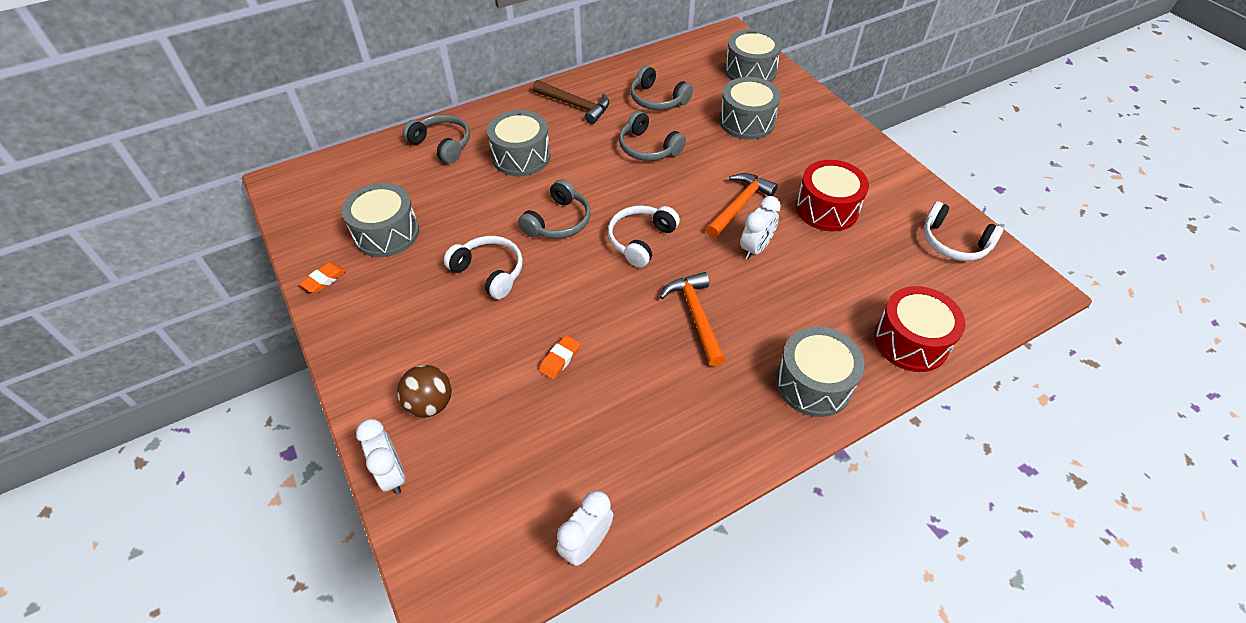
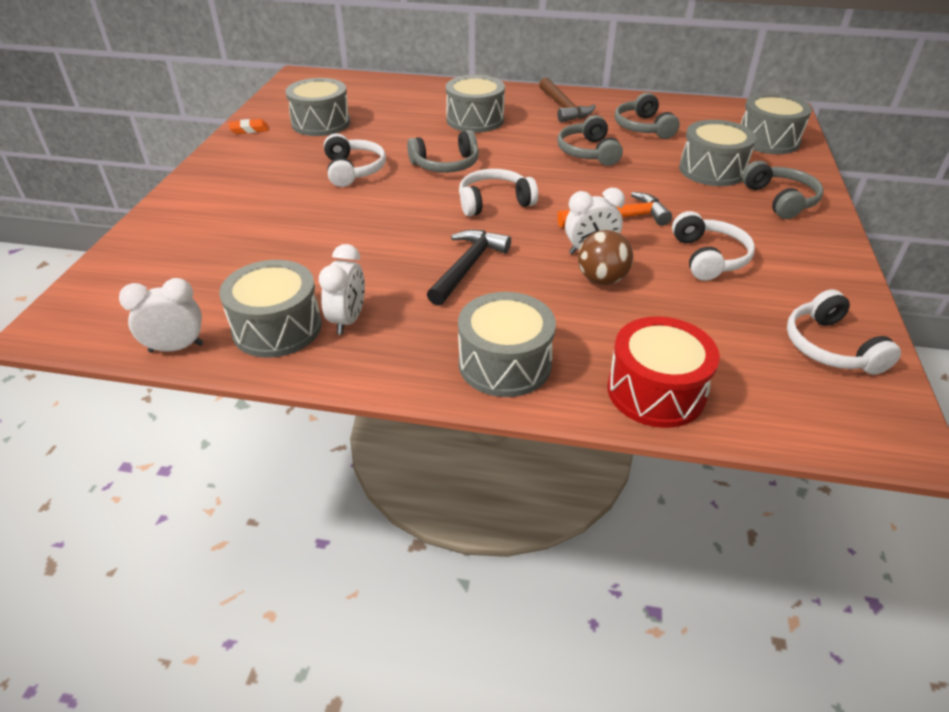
camera: 40 degrees right, 10 degrees down
(392, 474) = (133, 239): white clock -> white clock (348, 320)
(430, 404) = (208, 218): brown ball -> brown ball (601, 279)
(442, 145) = (428, 94): grey headphones -> grey headphones (780, 200)
(560, 359) = (324, 238): orange eraser -> none
(636, 468) = (277, 328): none -> grey drum
(696, 316) = (468, 266): orange hammer -> black hammer
(827, 209) = (708, 257): red drum -> white headphones

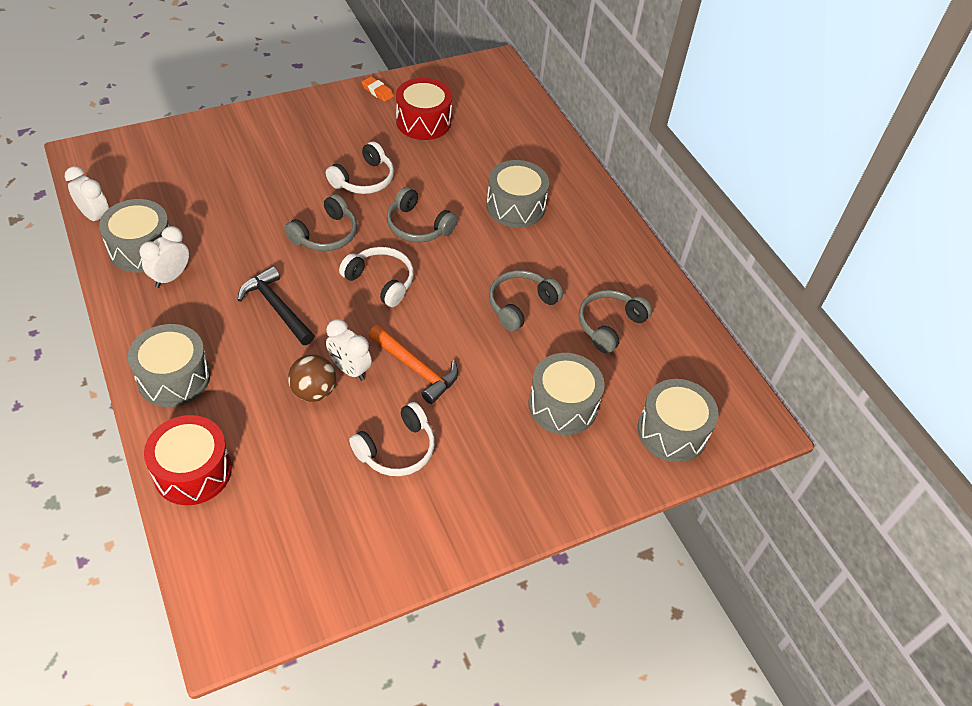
camera: 50 degrees right, 10 degrees up
(321, 123) = (423, 122): grey drum -> red drum
(348, 320) = (171, 277): white clock -> white clock turned 150 degrees clockwise
(468, 266) = (276, 307): black hammer -> black hammer turned 120 degrees counterclockwise
(563, 107) = (599, 253): brown hammer -> none
(780, 200) = (544, 474): grey headphones -> grey headphones (325, 234)
(830, 347) = (316, 567): white headphones -> none

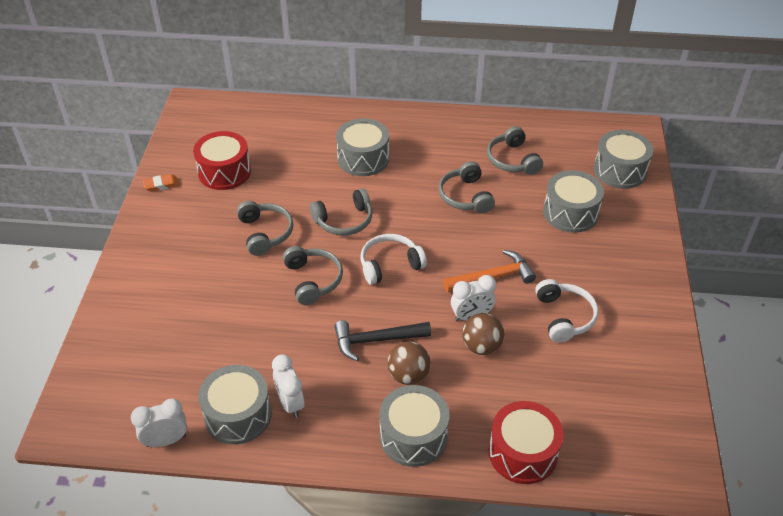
camera: 55 degrees left, 5 degrees down
(245, 347) = (408, 375): none -> brown ball
(363, 179) = (265, 233): white headphones -> grey headphones

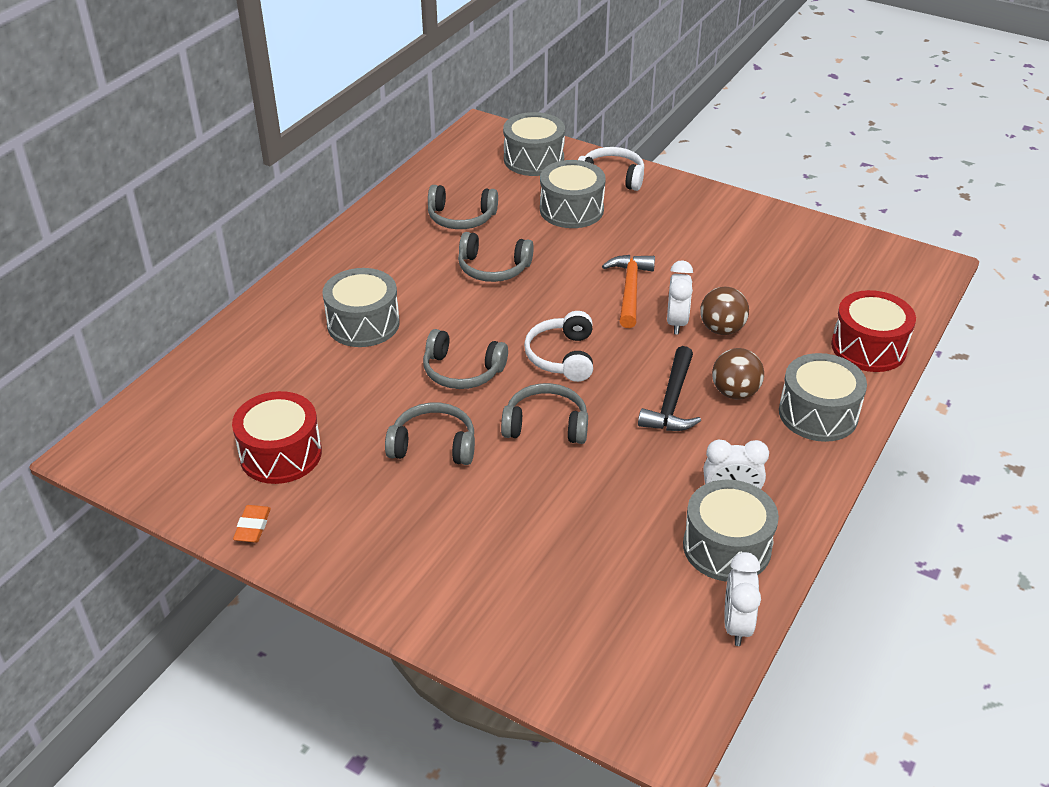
camera: 65 degrees left, 5 degrees down
(344, 220) = (462, 371): grey headphones -> grey headphones turned 105 degrees clockwise
(564, 317) = (712, 264): white headphones -> white headphones (611, 177)

